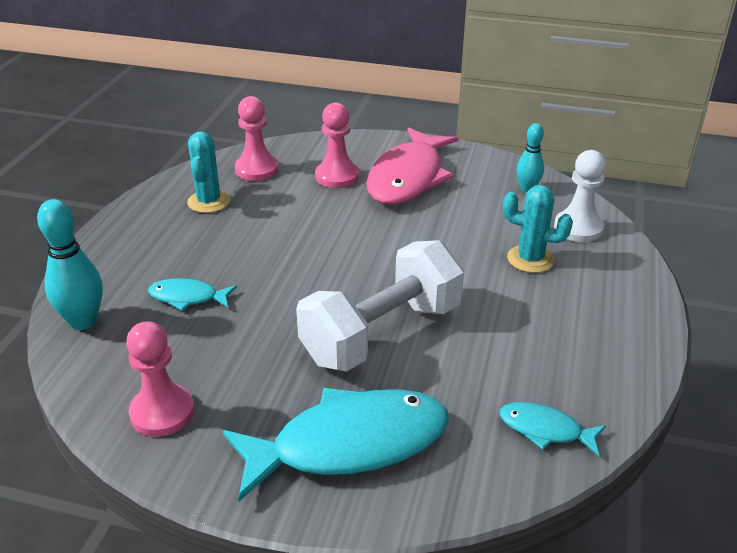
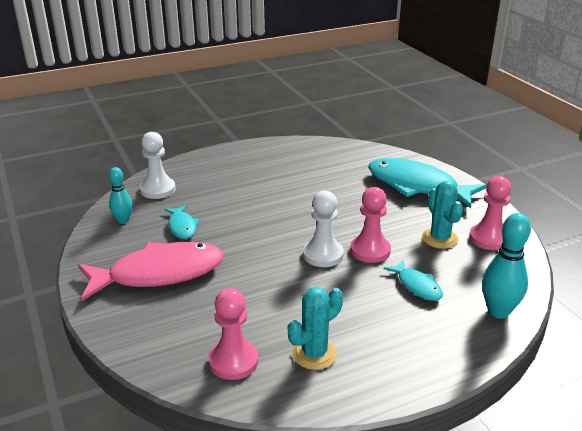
camera: 130 degrees left, 5 degrees down
(314, 270) = (323, 255): none -> white pawn
(337, 176) = (195, 309): pink pawn -> pink pawn (370, 250)
(382, 333) = (341, 208): white dumbbell -> none
(530, 259) = (212, 193): turquoise cactus -> turquoise cactus (439, 238)
(545, 430) = (337, 152): turquoise fish -> turquoise fish (182, 227)

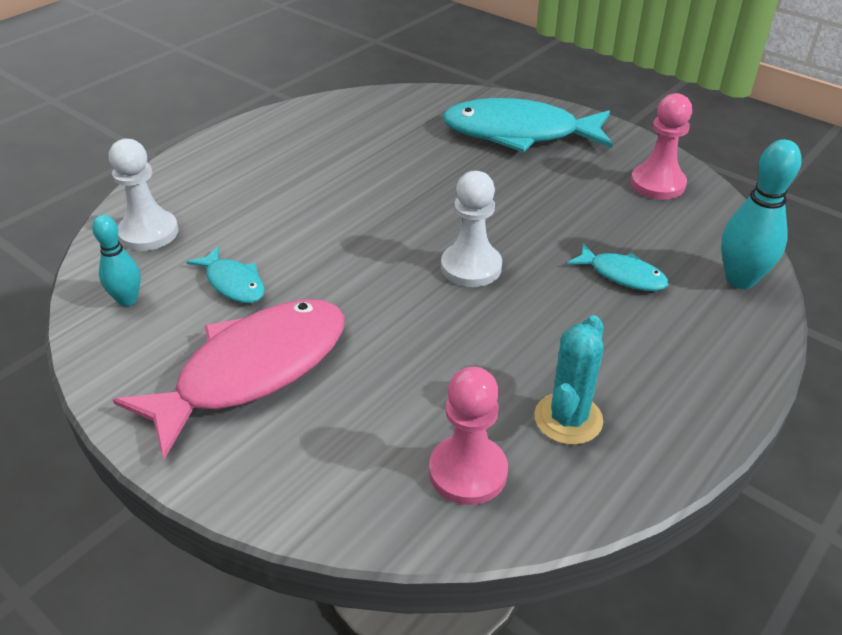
camera: 25 degrees left, 10 degrees up
(370, 250) = (527, 242): pink pawn -> none
(439, 238) = (600, 200): turquoise cactus -> none

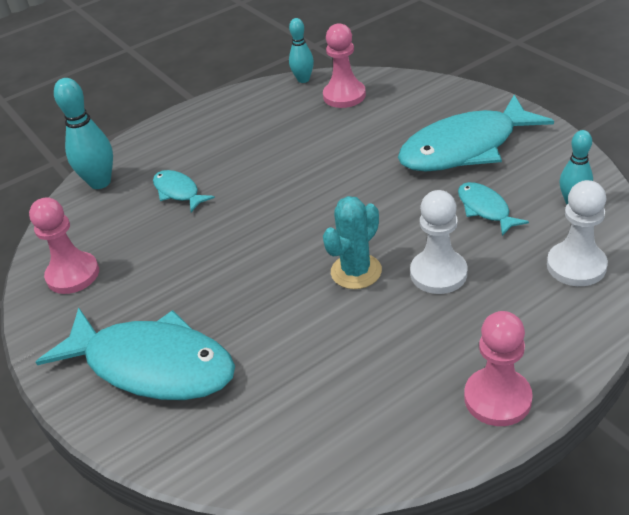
camera: 160 degrees left, 0 degrees up
(239, 140) = (497, 398): none -> pink pawn
(253, 370) = (465, 148): pink fish -> turquoise fish
(471, 267) = (288, 207): white pawn -> white pawn (438, 273)
(566, 515) = (303, 79): none -> turquoise bowling pin
(568, 419) = (277, 114): turquoise cactus -> turquoise cactus (356, 271)

